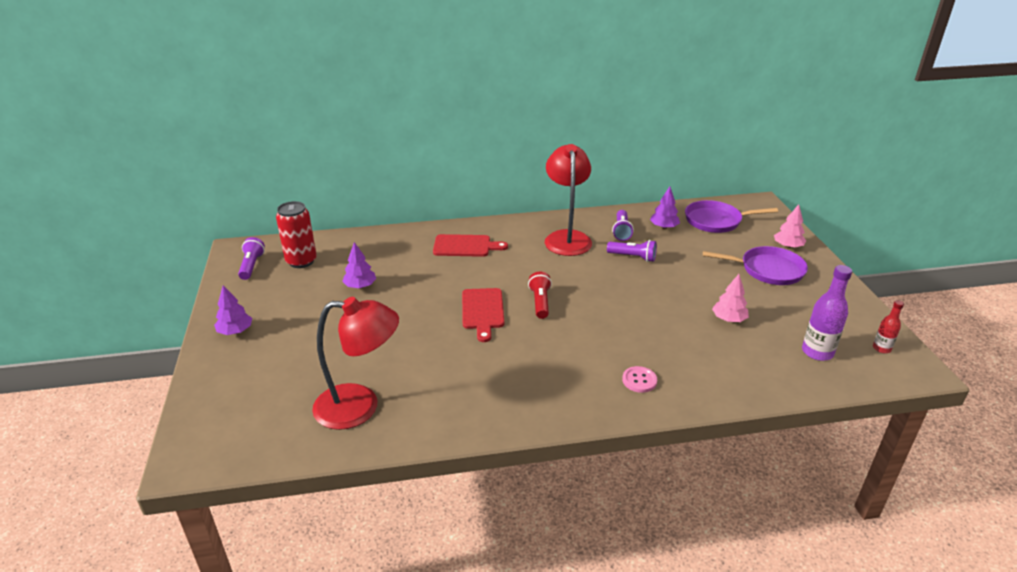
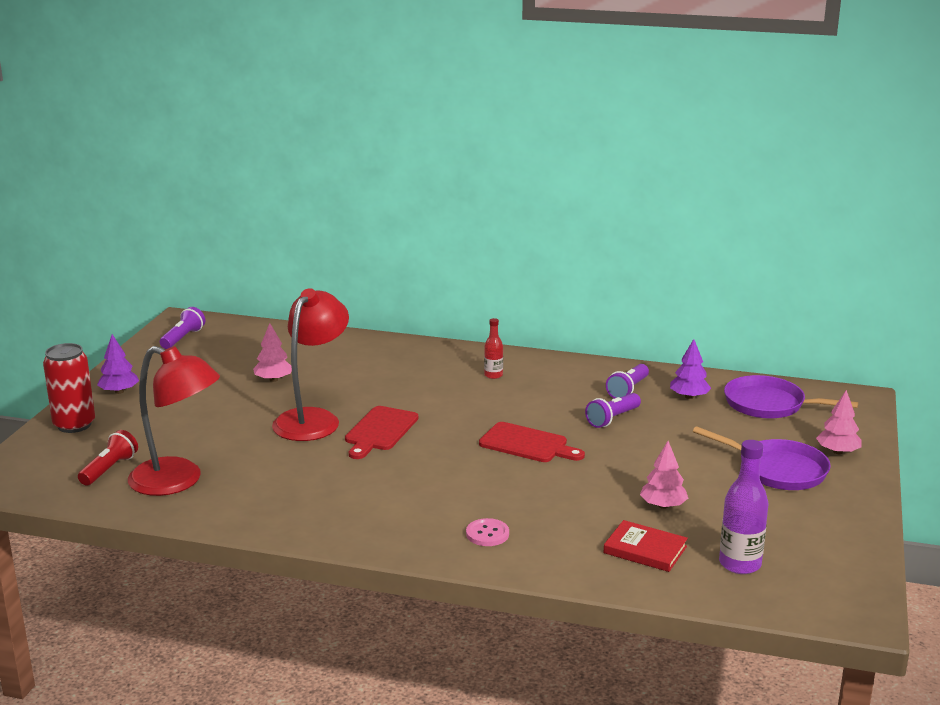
camera: 25 degrees right, 10 degrees down
(301, 261) = (235, 344): red can -> red can (74, 425)
(360, 286) = (273, 380): purple tree -> pink tree
(465, 246) = (422, 366): red cutting board -> red cutting board (527, 444)
(540, 302) = (452, 437): red flashlight -> red flashlight (109, 469)
(567, 238) = (551, 382): red lamp -> red lamp (313, 419)
(633, 257) = (612, 419): purple flashlight -> purple flashlight turned 90 degrees clockwise
(751, 360) = (645, 550): none -> red book
(881, 348) = (833, 582): red bottle -> red bottle (493, 375)

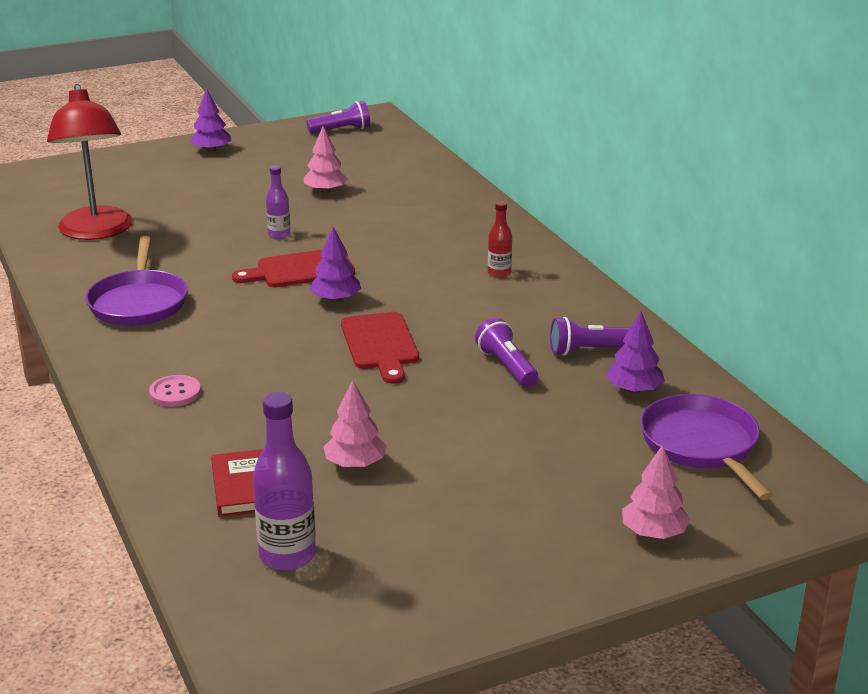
camera: 50 degrees right, 5 degrees up
(74, 425) = (134, 160): red can -> none
(109, 469) = (82, 201): red flashlight -> none
(313, 419) = (279, 235): red lamp -> purple bottle
(443, 435) = (335, 299): none -> purple tree
(612, 419) = (507, 367): purple flashlight -> purple flashlight turned 60 degrees clockwise
(778, 470) = (542, 507): purple pan -> purple pan (139, 303)

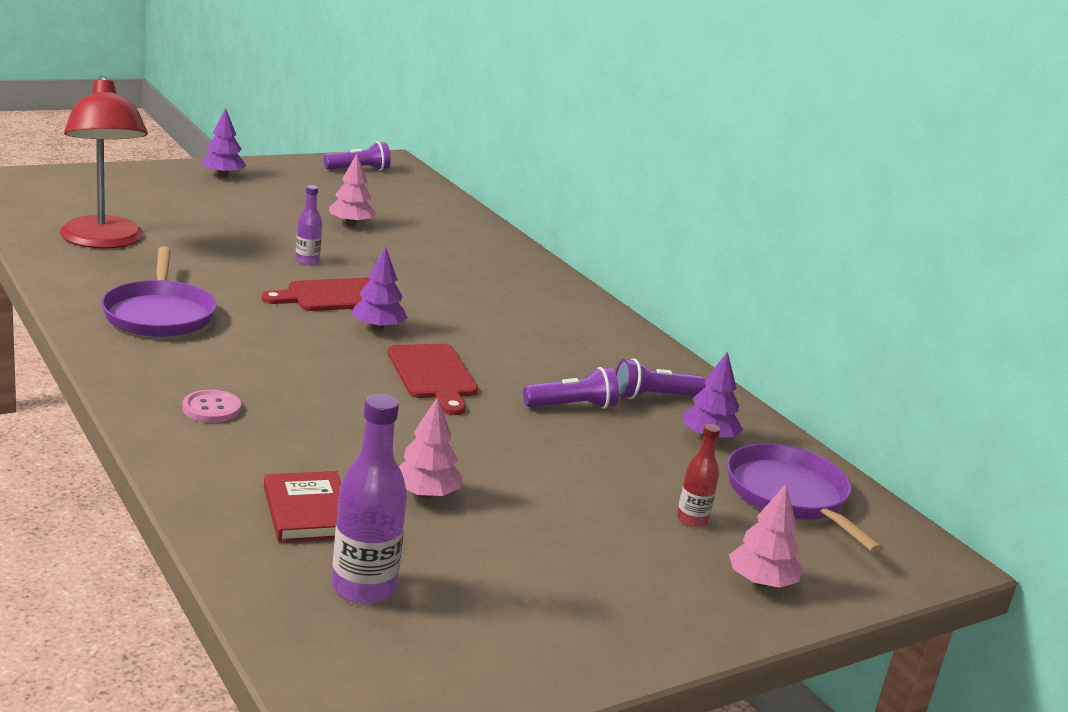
camera: 10 degrees left, 5 degrees down
(499, 273) = (546, 316): red bottle -> red bottle (692, 520)
(507, 367) = (572, 406): purple flashlight -> purple flashlight turned 105 degrees clockwise

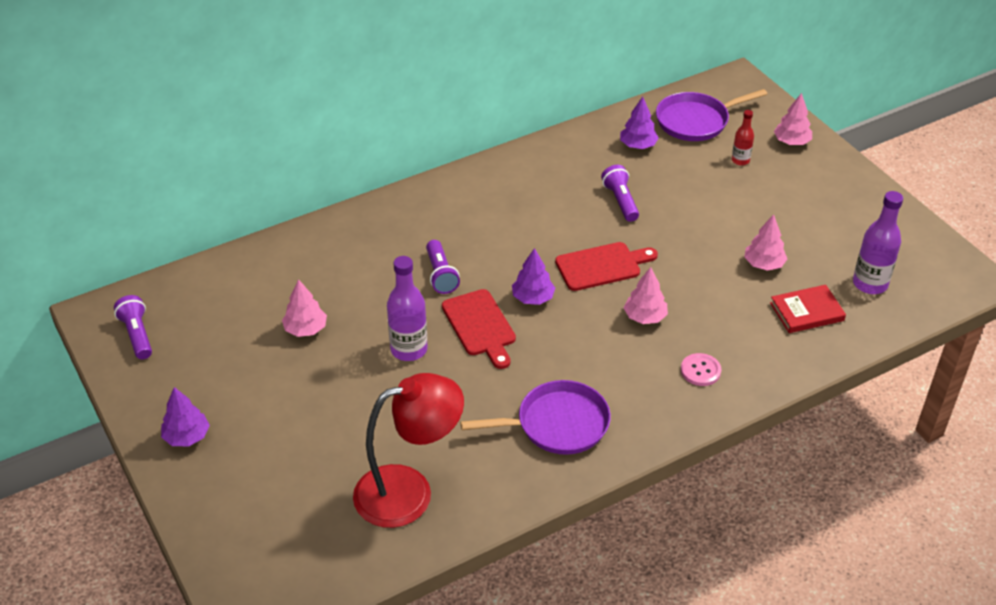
camera: 85 degrees left, 20 degrees up
(307, 261) = (409, 349): purple bottle -> purple bottle, size x1.74
(327, 388) = (645, 317): none -> pink tree
(653, 396) = (589, 164): purple flashlight -> purple flashlight (440, 275)

